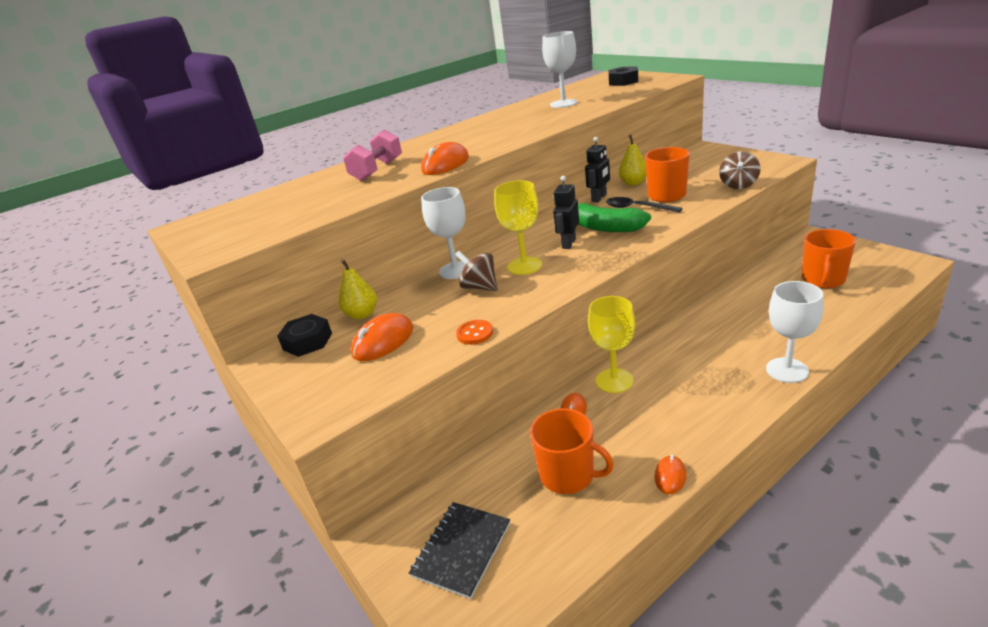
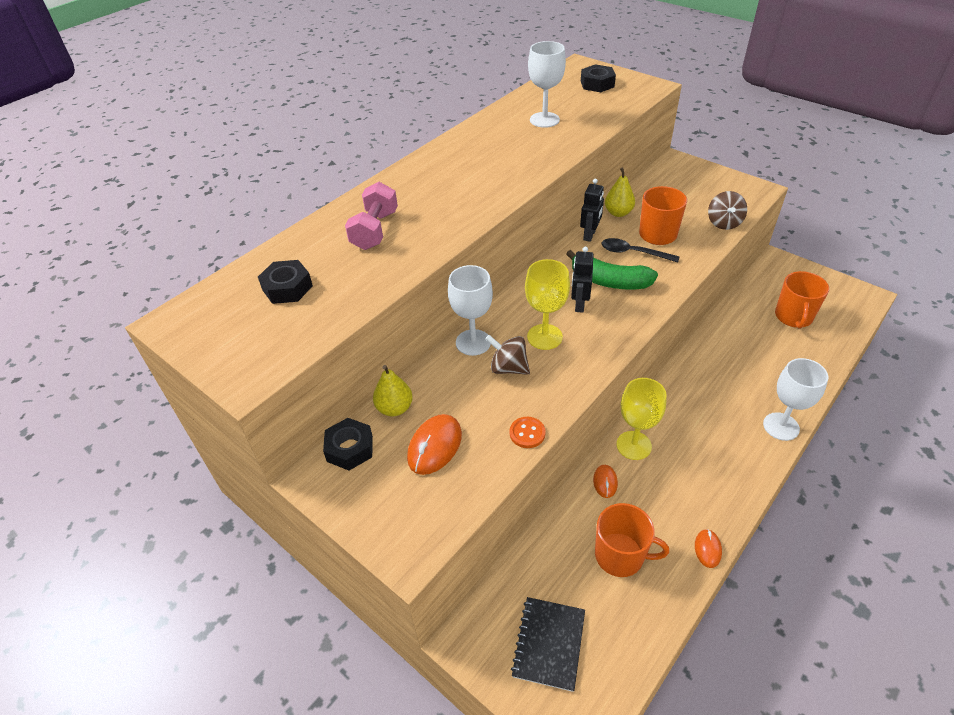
camera: 15 degrees left, 15 degrees up
(284, 204) = (287, 288): none -> black nut
(445, 164) = (454, 226): orange mouse -> none

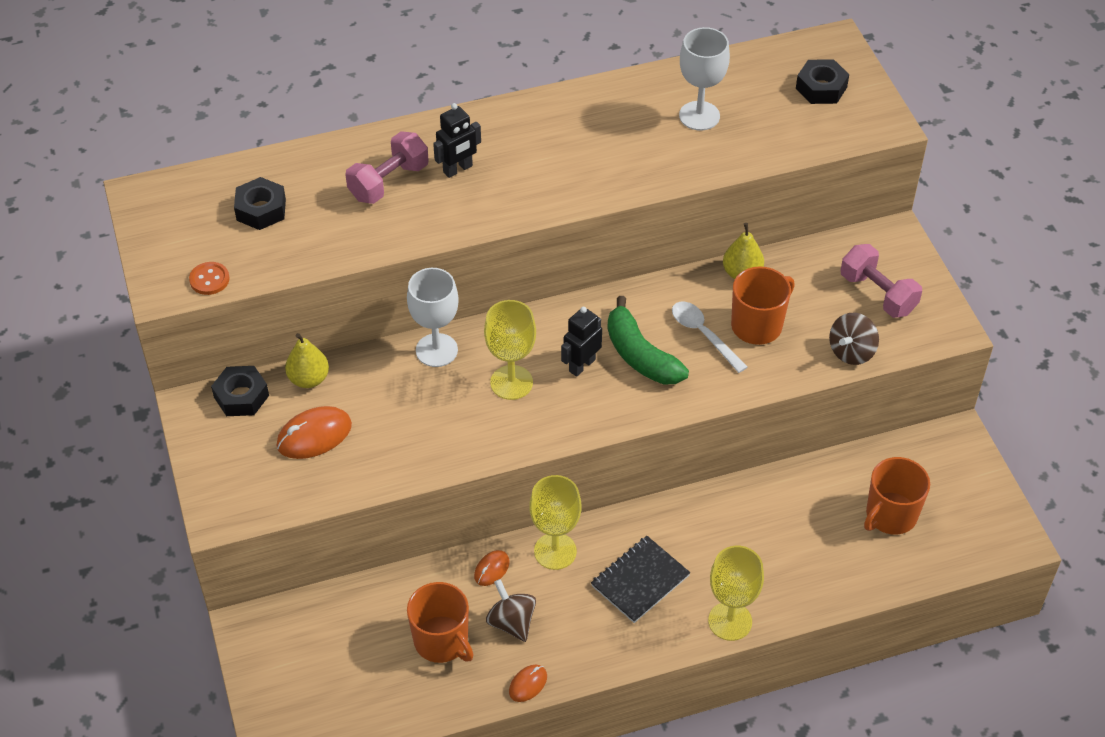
camera: 30 degrees right, 5 degrees up
(508, 368) = (446, 396): brown spinning top -> brown spinning top (511, 622)
(527, 433) = (405, 470): orange button -> orange button (209, 279)
(549, 644) = (314, 671): black notebook -> black notebook (640, 581)
(590, 235) = (678, 286): black robot -> black robot (458, 169)
(633, 253) = (703, 334): black spoon -> white spoon
(702, 190) = (877, 294): none -> pink dumbbell
(781, 426) = (730, 621): white goblet -> yellow goblet

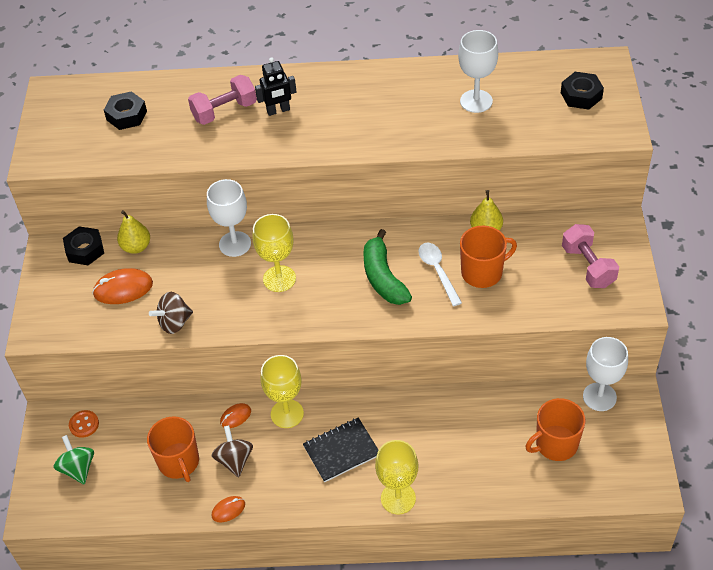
camera: 20 degrees right, 0 degrees up
(209, 279) = (69, 159): orange button -> orange button (84, 424)
(313, 679) = (78, 468): none -> green spinning top
(581, 365) = (336, 276): black robot -> none
(851, 352) = (549, 307): brown spinning top -> brown spinning top (174, 323)
(920, 448) = (599, 397): none -> white goblet

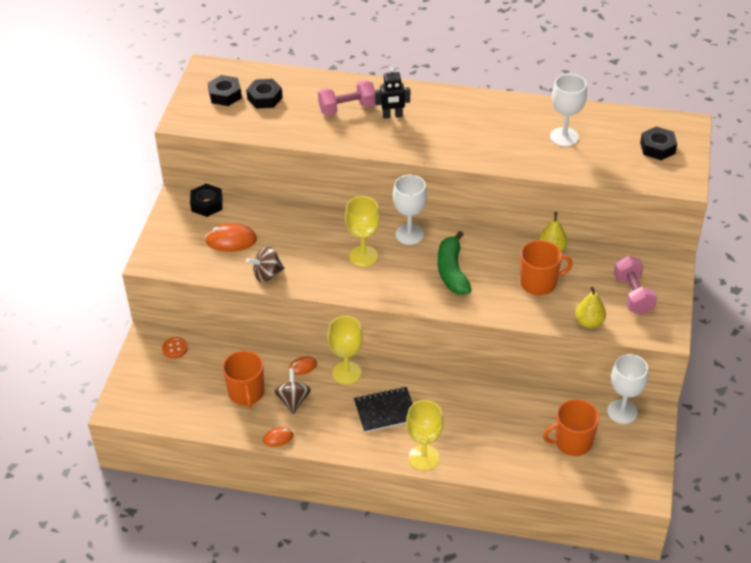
camera: 10 degrees right, 5 degrees down
(78, 468) = (162, 381): green spinning top -> none
(79, 120) = (225, 95): none -> black nut
(136, 247) = (250, 209): yellow pear -> yellow pear (589, 322)
(235, 244) = (333, 222): white goblet -> white goblet (409, 234)
(438, 271) = (500, 275): white spoon -> none

